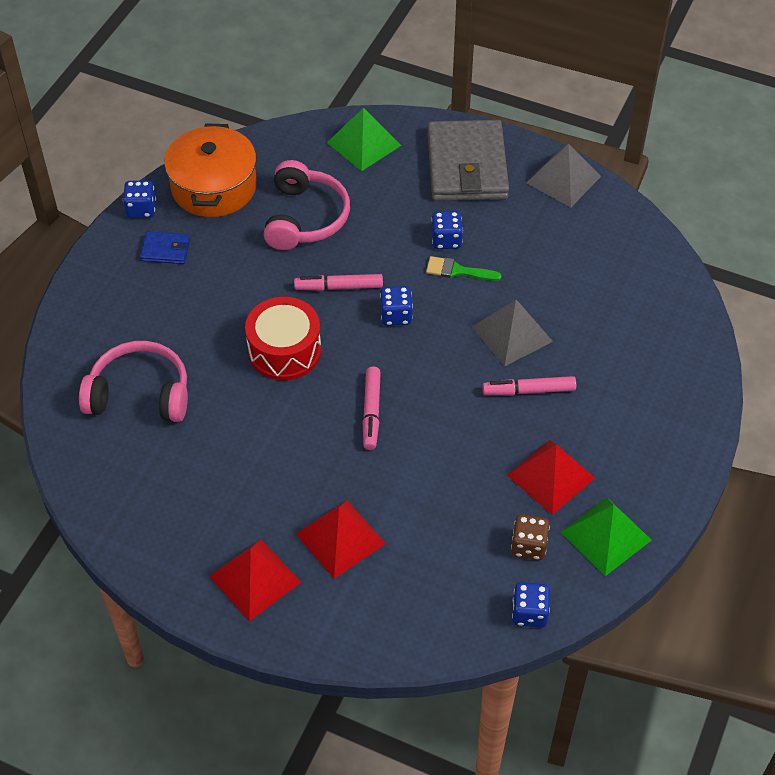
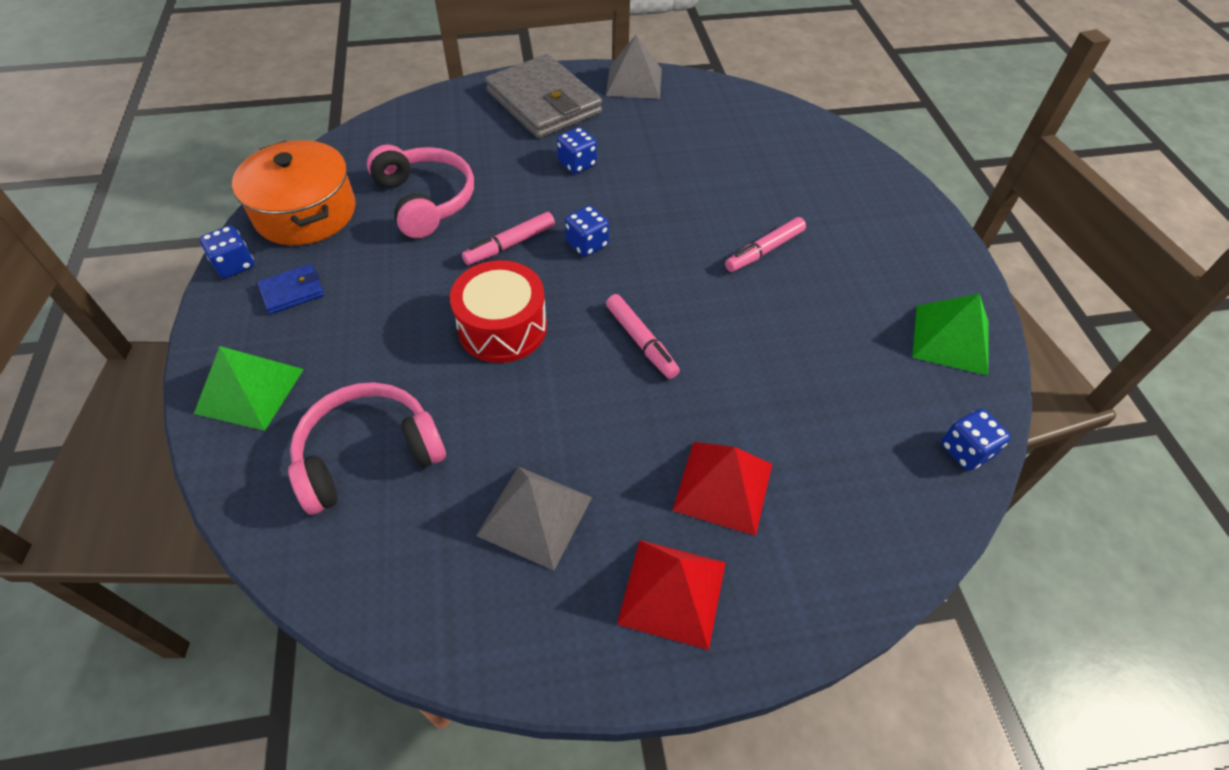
camera: 35 degrees left, 0 degrees up
(363, 144) = (434, 120): green pyramid -> green pyramid (249, 391)
(457, 271) = (610, 183): green brush -> none
(511, 334) = (704, 212): grey pyramid -> grey pyramid (535, 516)
(528, 546) = (900, 386): brown dice -> none
(551, 476) = (855, 313): red pyramid -> none

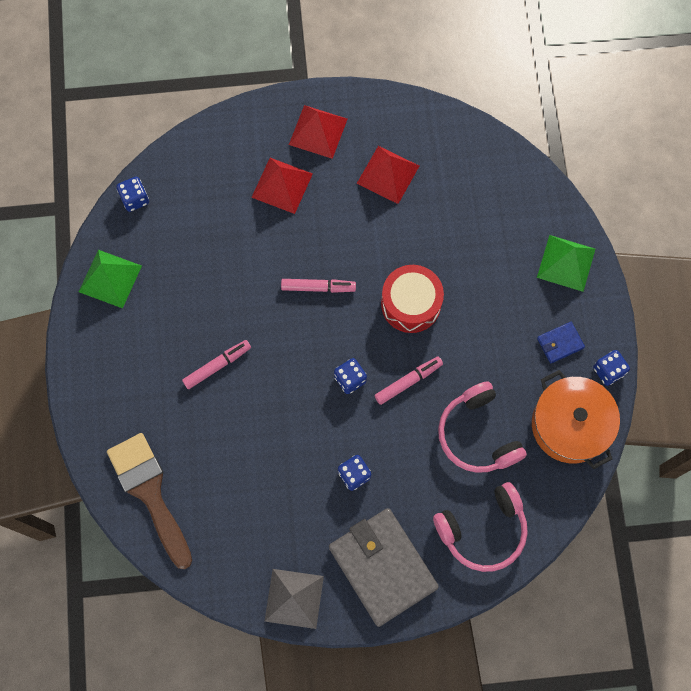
camera: 175 degrees left, 20 degrees up
(368, 454) = (484, 215): pink headphones -> pink headphones (483, 530)
(535, 516) = (388, 174): grey pyramid -> red pyramid
(641, 341) = (318, 287): pink marker -> pink marker turned 120 degrees clockwise
(807, 144) = (149, 493): none -> brown brush

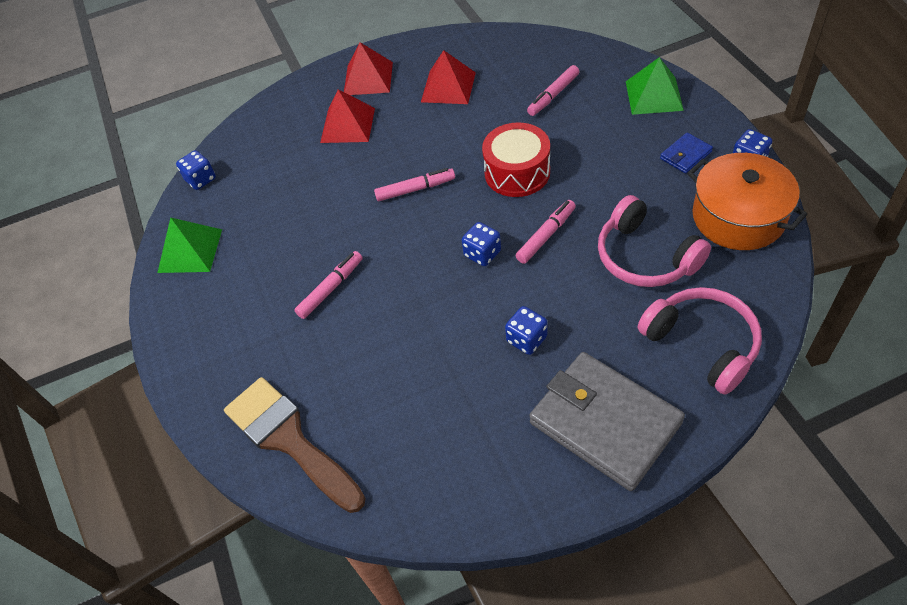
camera: 10 degrees left, 20 degrees down
(294, 598) = (511, 497): grey pyramid -> none
(478, 225) = (553, 95): none -> pink marker
(483, 530) = (702, 344): pink headphones -> pink headphones turned 90 degrees counterclockwise

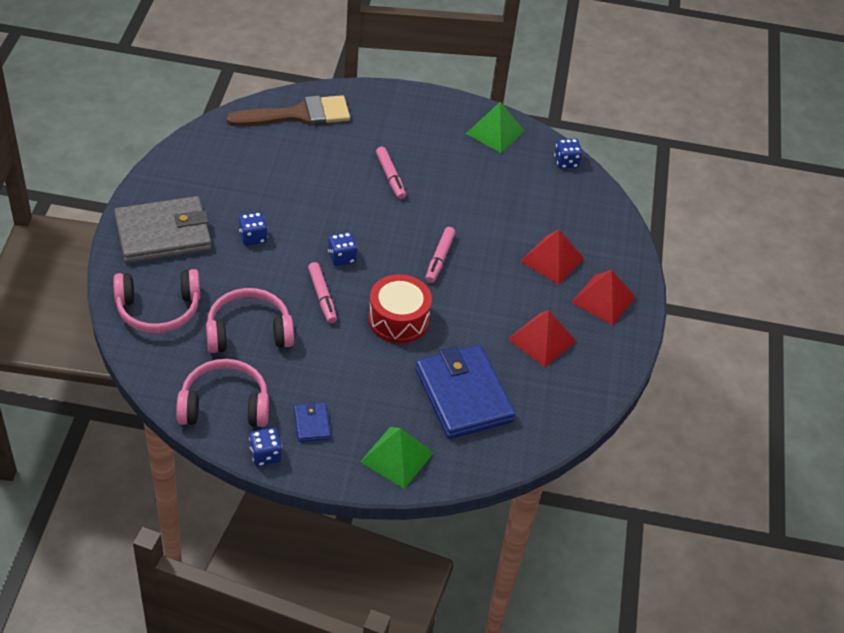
camera: 110 degrees right, 5 degrees down
(553, 95) = (464, 395): pink marker -> blue wallet
(738, 217) = (224, 405): orange pot -> pink headphones

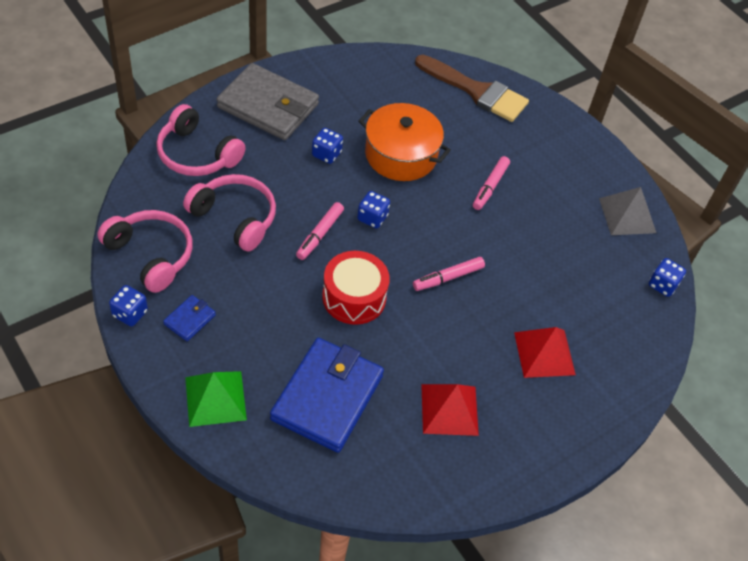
camera: 45 degrees right, 5 degrees up
(304, 199) = (401, 155): none -> orange pot
(495, 132) = (627, 215): green pyramid -> grey pyramid
(603, 299) = (548, 422): red pyramid -> none

